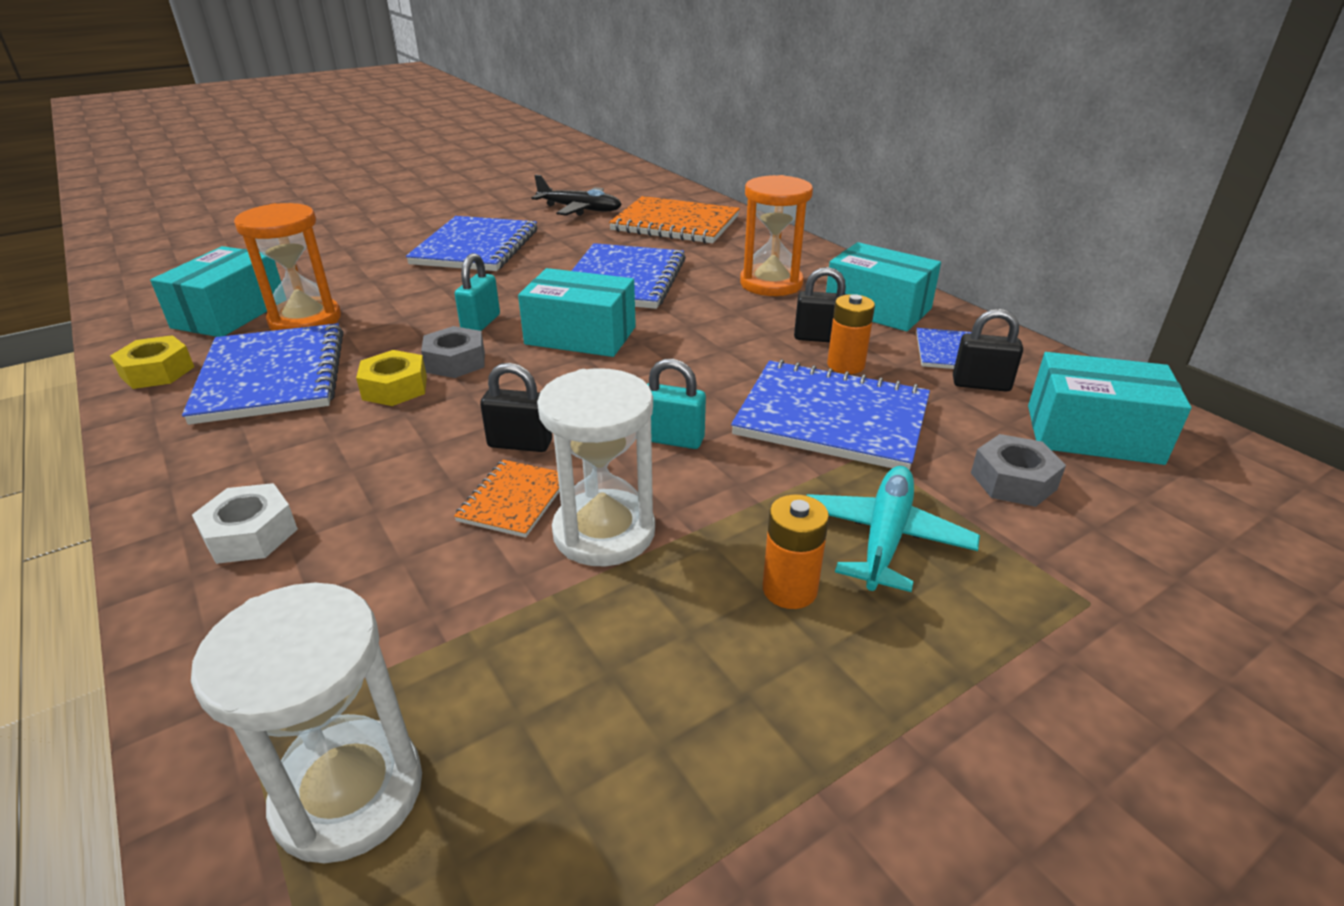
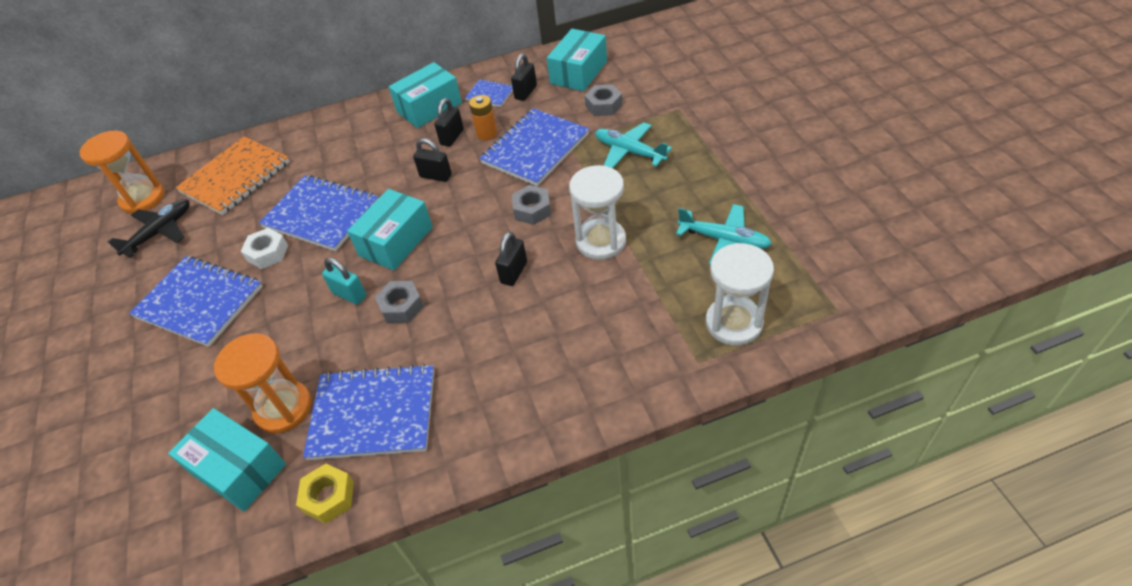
camera: 70 degrees left, 15 degrees up
(251, 534) = (561, 388): white nut -> white nut (267, 253)
(395, 388) = (423, 337): yellow nut -> none
(514, 500) = (565, 275): orange notebook -> none
(634, 746) = (724, 240): none -> turquoise plane
(672, 439) = (532, 210): turquoise padlock -> grey nut
(724, 340) = (436, 176): none -> black padlock
(771, 283) = (371, 144): orange hourglass -> orange hourglass (143, 198)
(789, 589) = (653, 186): orange battery -> none

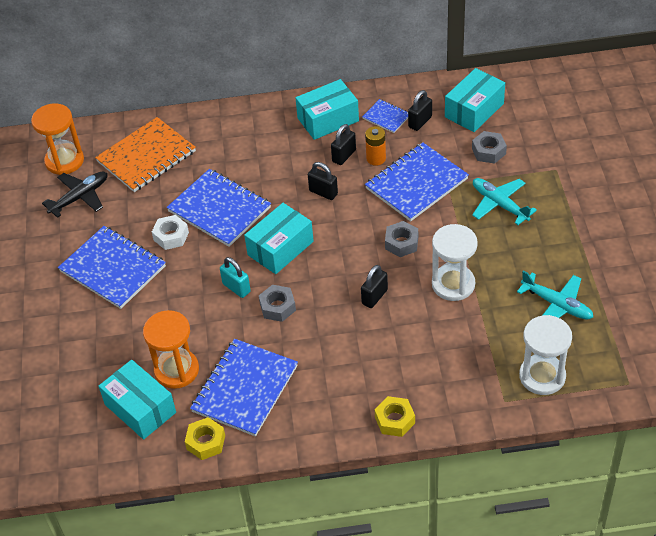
camera: 10 degrees right, 0 degrees up
(373, 414) = (245, 389): blue notebook -> blue notebook turned 75 degrees counterclockwise
(569, 415) = (395, 420): none -> yellow nut

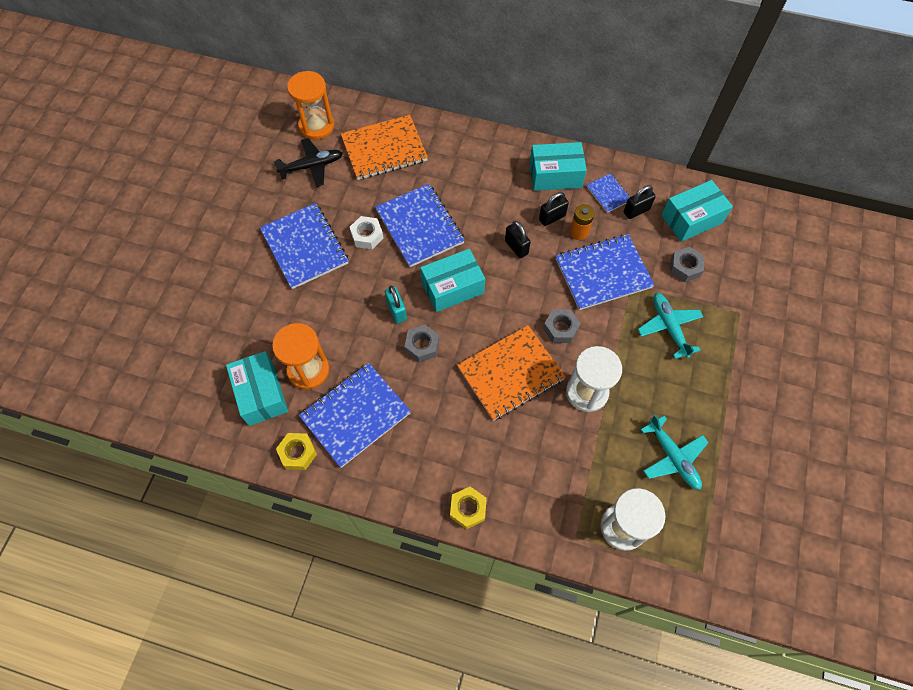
camera: 20 degrees right, 15 degrees up
(374, 297) = (510, 373): black padlock -> orange notebook

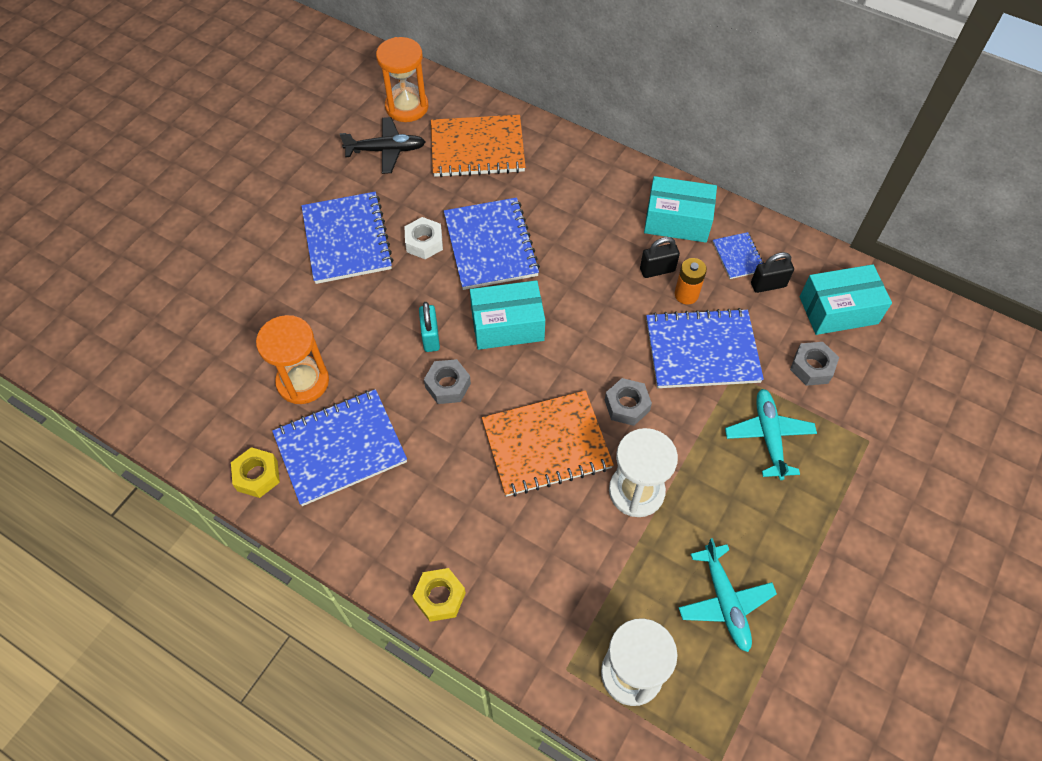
camera: 15 degrees right, 5 degrees down
(261, 394) = (239, 396): turquoise box -> none
(516, 247) = (601, 295): black padlock -> none

